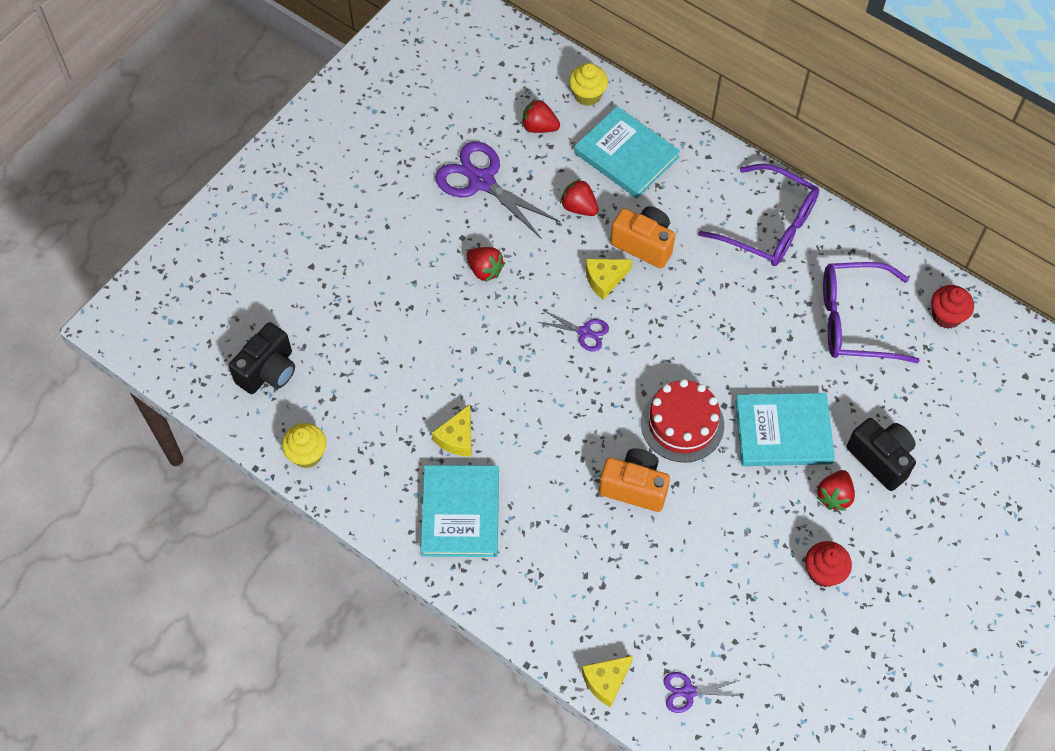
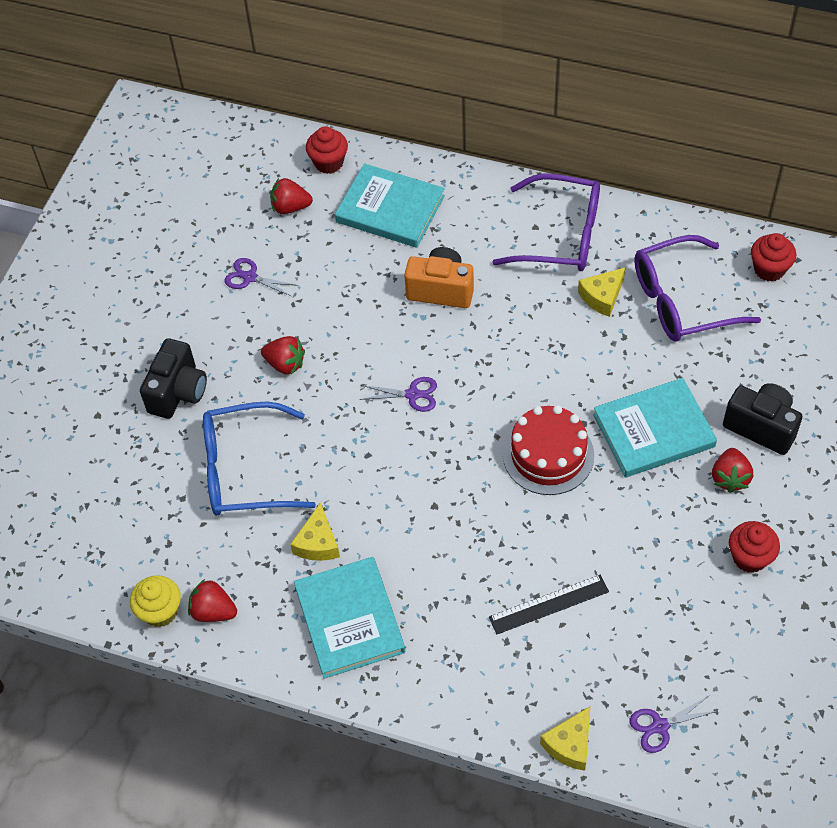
camera: 15 degrees left, 5 degrees down
(268, 371) = (87, 537): black camera -> black camera (178, 392)
(418, 354) = (245, 470): none -> blue glasses
(481, 181) = (250, 277): purple scissors -> purple scissors, size x0.50
(579, 207) = (360, 273): red strawberry -> red strawberry (213, 611)
(587, 95) = (328, 163): yellow cupcake -> red cupcake
(604, 279) = (414, 336): yellow cheese -> yellow cheese (602, 297)
(633, 556) = (549, 604): none -> black ruler
(634, 487) = (523, 534): orange camera -> none

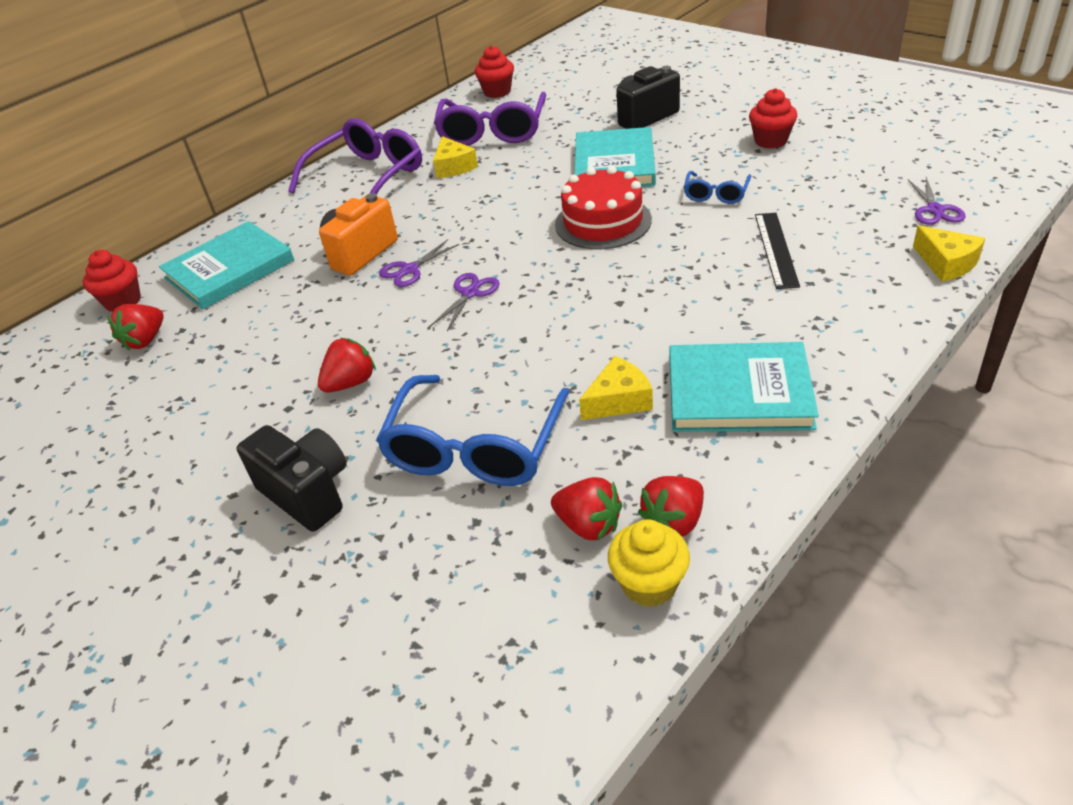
camera: 65 degrees left, 15 degrees down
(250, 277) = (203, 391): purple scissors -> purple scissors (409, 270)
(318, 543) = (619, 400): yellow cheese -> yellow cheese turned 60 degrees counterclockwise
(627, 533) = (716, 194): none -> blue glasses
(729, 478) = (686, 137): red strawberry -> red strawberry (588, 525)

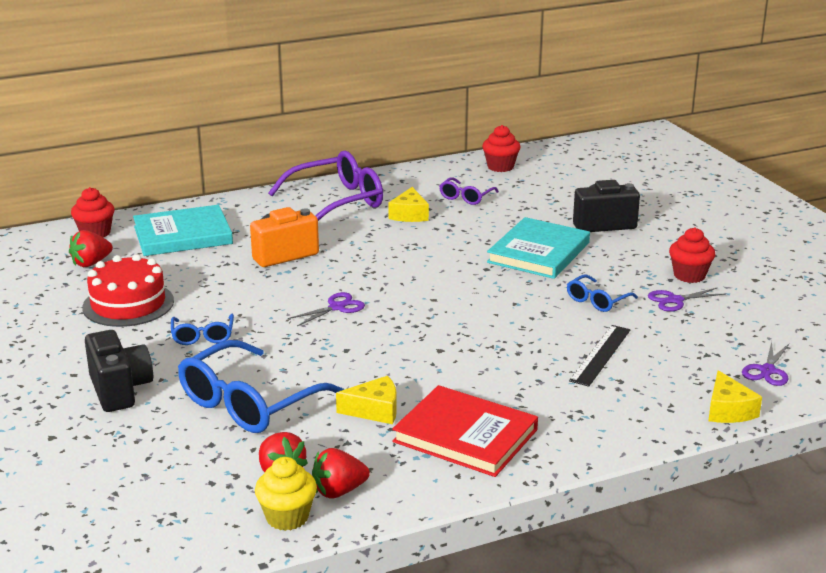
camera: 20 degrees right, 15 degrees down
(351, 383) = (203, 336): red strawberry -> blue glasses
(409, 270) = (308, 277): purple scissors -> purple scissors (675, 300)
(492, 131) = (466, 197): purple glasses -> purple glasses, size x0.50
(603, 222) = (485, 291): red cake -> red cake (128, 304)
(739, 392) = (465, 436): turquoise book -> red book

